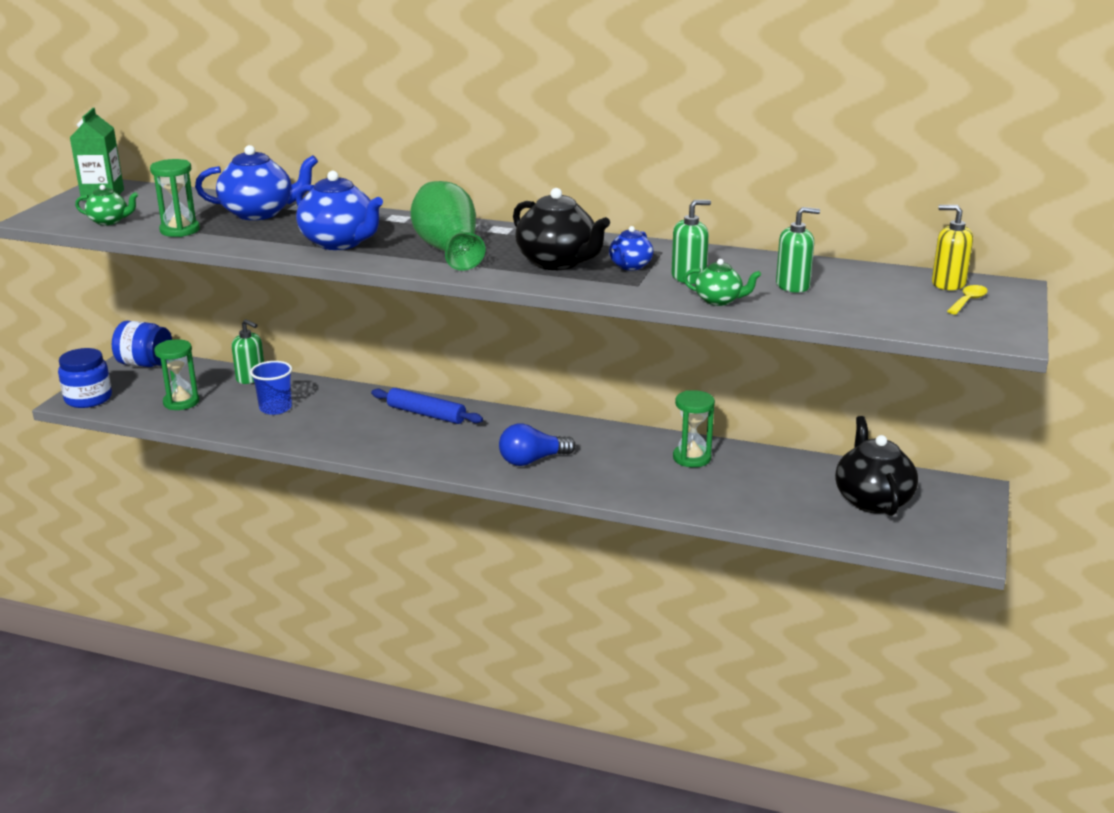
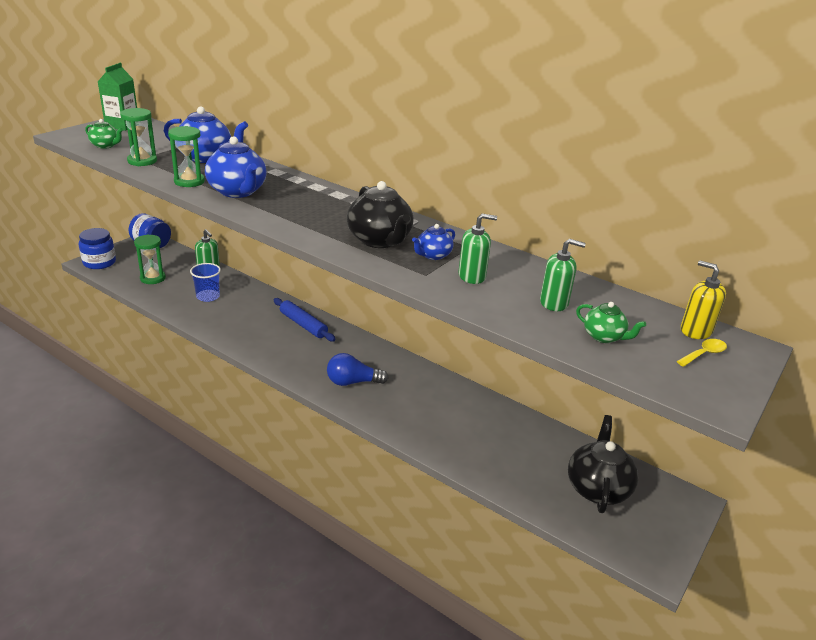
camera: 15 degrees right, 5 degrees up
(448, 249) = (308, 212): green vase -> none
(692, 458) = (472, 410): green hourglass -> green hourglass (189, 181)
(719, 300) = (481, 304): green teapot -> green teapot (604, 337)

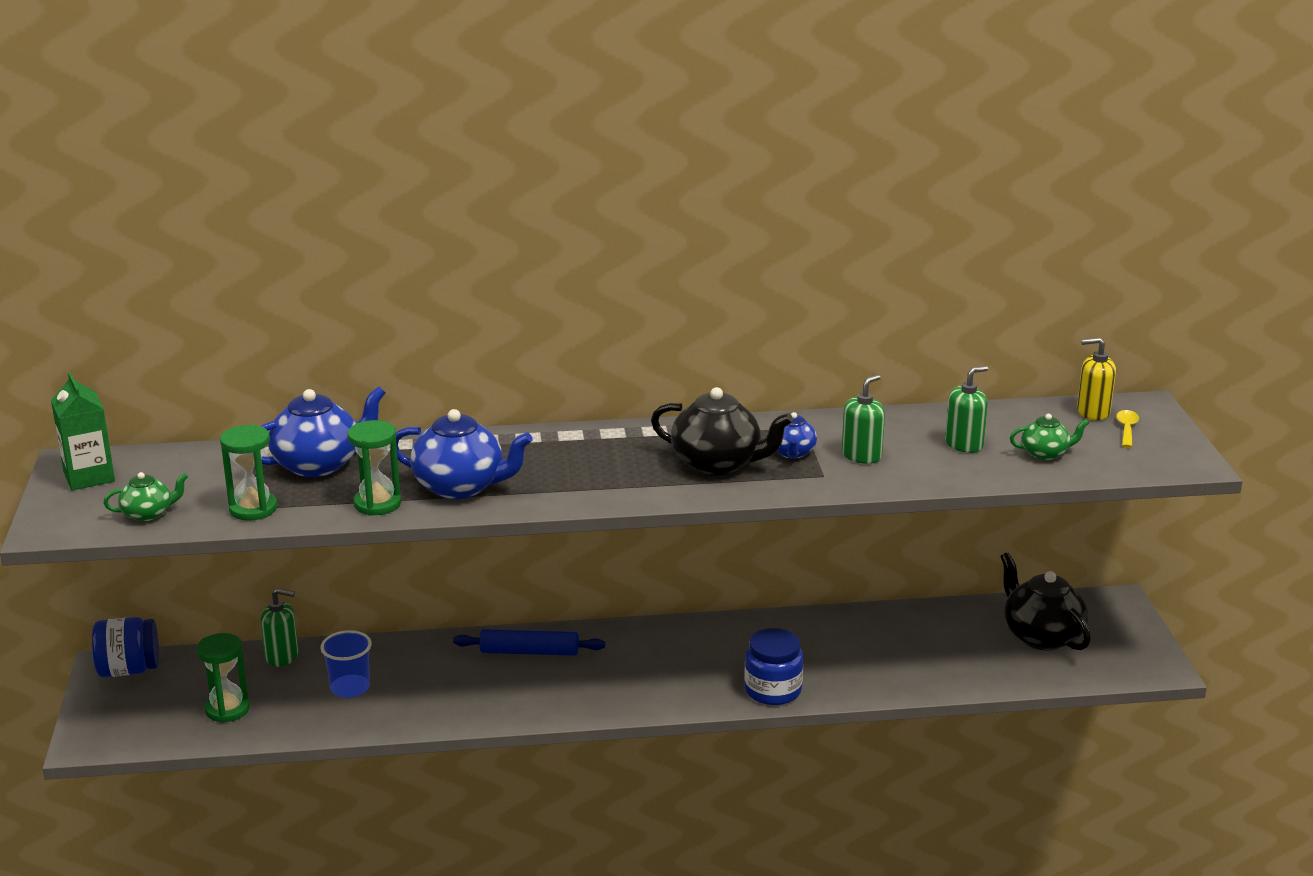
camera: 40 degrees left, 5 degrees down
(99, 262) = (103, 734): blue jar -> blue jar (773, 690)
(353, 382) = (690, 678): blue light bulb -> none

